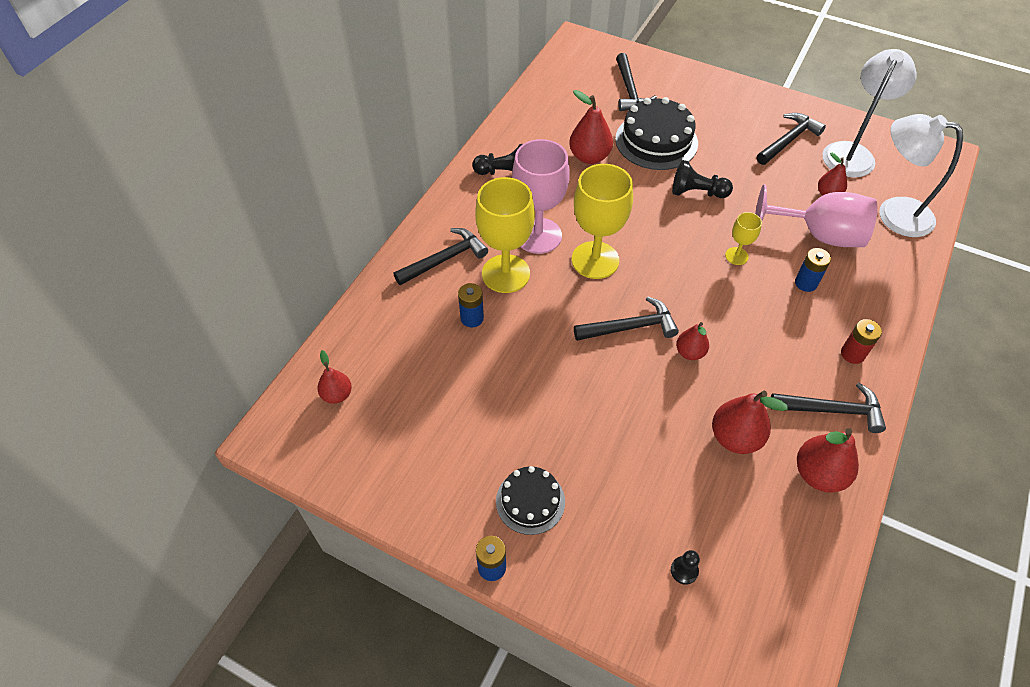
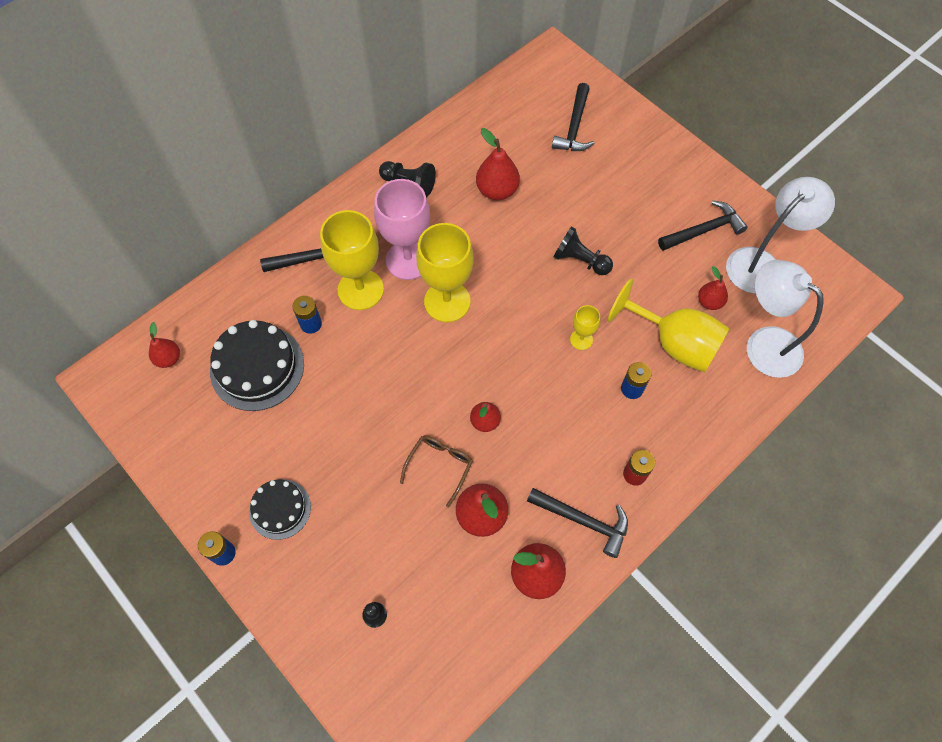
camera: 20 degrees right, 10 degrees up
(630, 327) = (444, 379): black hammer -> none
(656, 141) = (571, 192): black cake -> black cake (257, 367)
(669, 406) = (440, 466): none -> brown glasses
(819, 235) = (674, 343): pink goblet -> yellow goblet

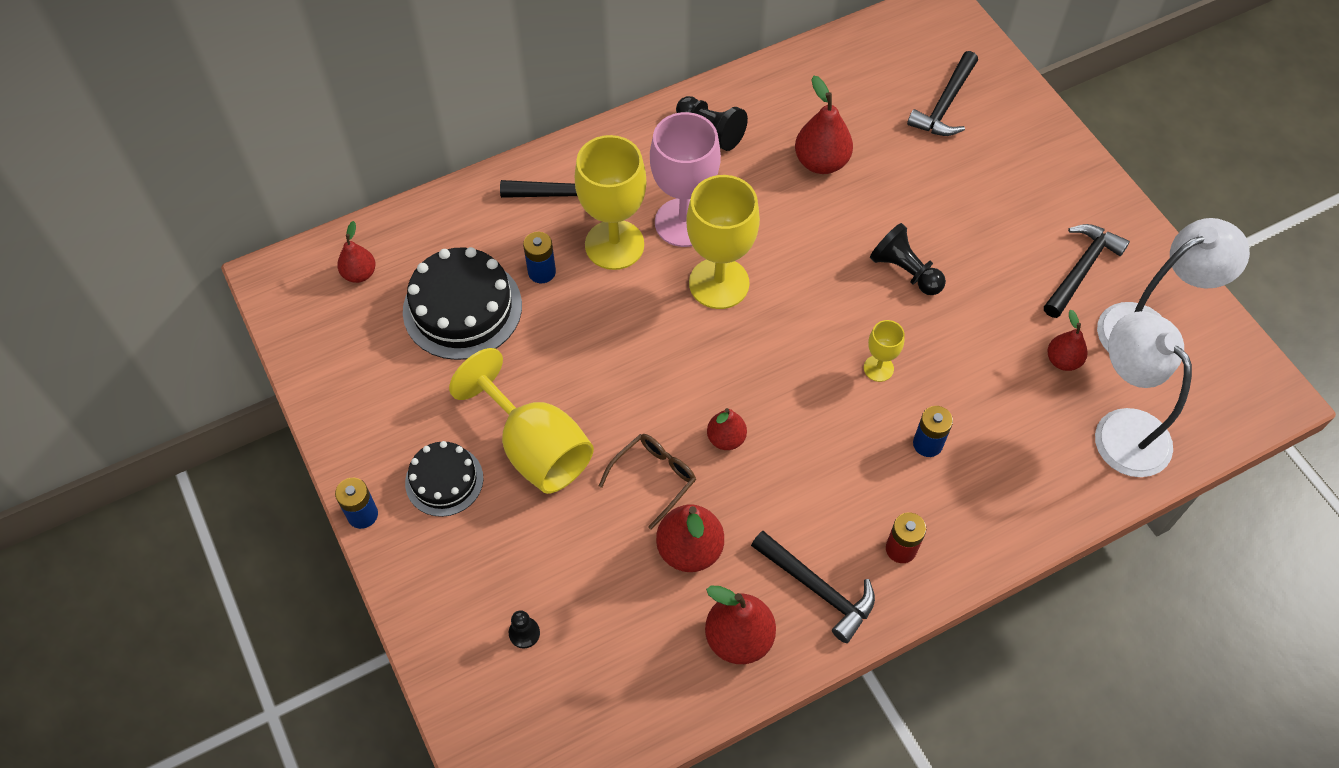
camera: 15 degrees right, 5 degrees down
(674, 343) = (1000, 400): yellow goblet -> yellow goblet (535, 448)
(703, 230) = (1081, 269): black hammer -> black hammer turned 45 degrees counterclockwise

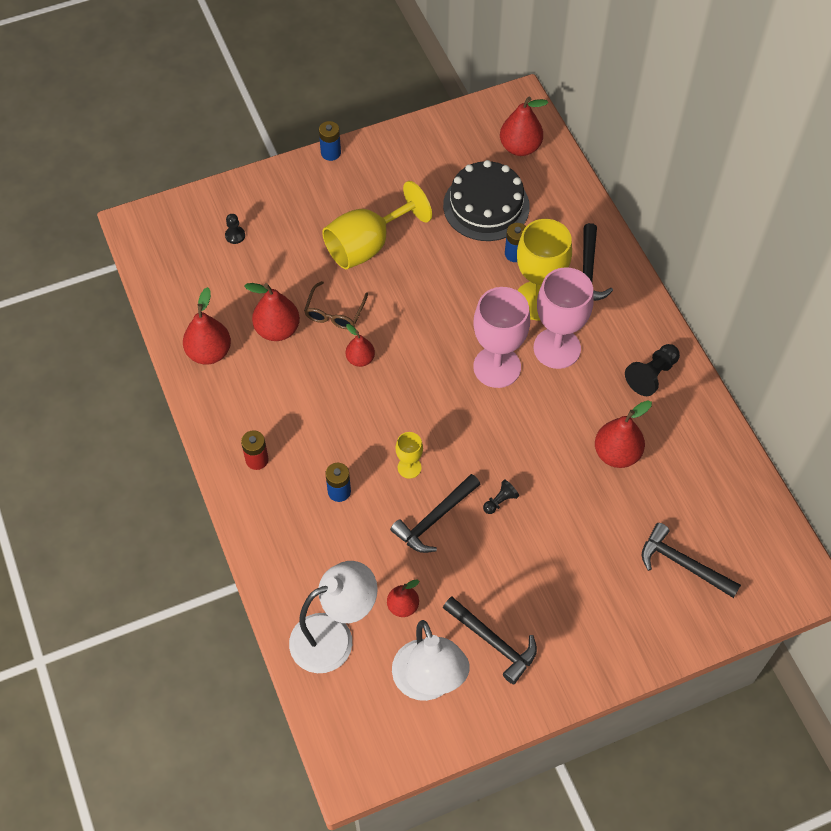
camera: 95 degrees right, 0 degrees up
(359, 274) = (520, 147): red pear -> red pear, size x1.62
(444, 480) = (349, 195): black cake -> none
(654, 478) = (334, 313): brown glasses -> brown glasses turned 60 degrees clockwise
(719, 283) = (497, 367): yellow goblet -> pink goblet
(817, 588) = (236, 403): black hammer -> black hammer (435, 519)
(905, 271) = (500, 501): black pawn -> black pawn, size x0.58

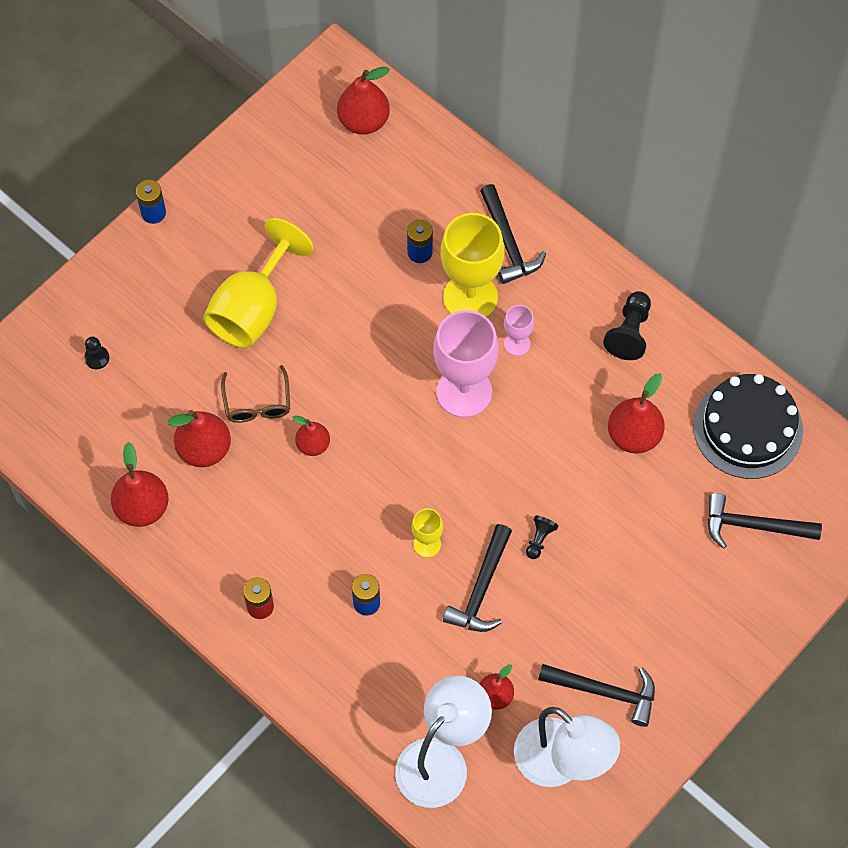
camera: 25 degrees left, 5 degrees up
(486, 206) = (360, 208): black cake -> black cake (748, 428)
(557, 348) = (517, 344): pink goblet -> pink goblet, size x0.48

